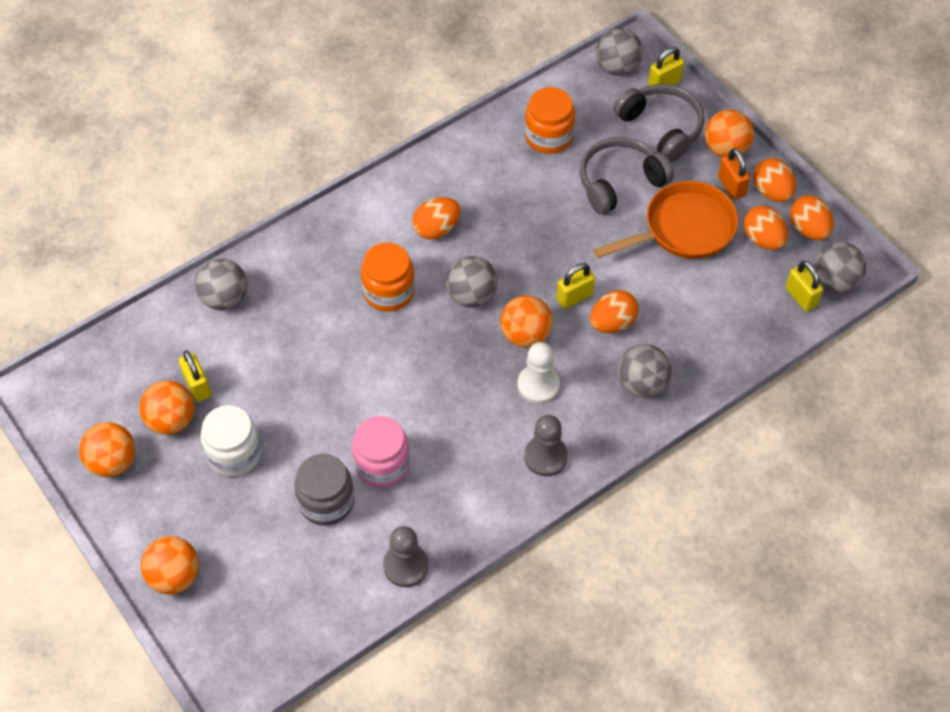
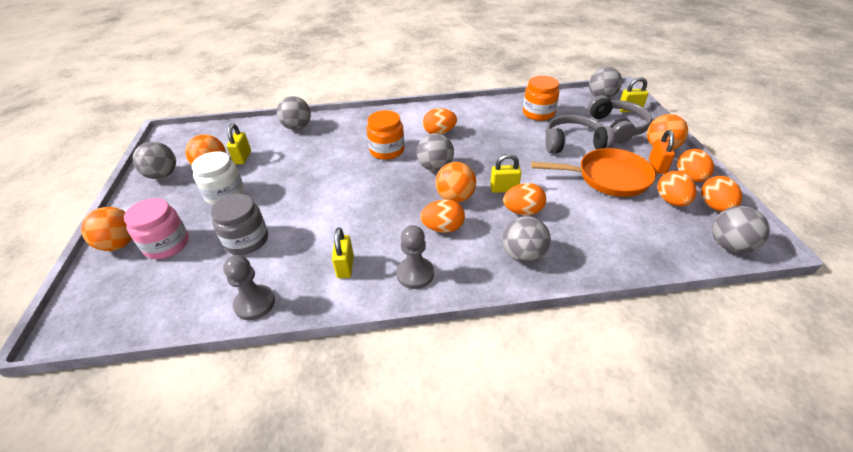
camera: 30 degrees right, 15 degrees down
(112, 462) = (163, 175): orange ball -> grey ball
(382, 464) = (301, 233): pink jar -> pink jar (167, 244)
(538, 385) = (443, 228): white pawn -> orange egg
(801, 297) = (693, 246): yellow padlock -> yellow padlock (345, 266)

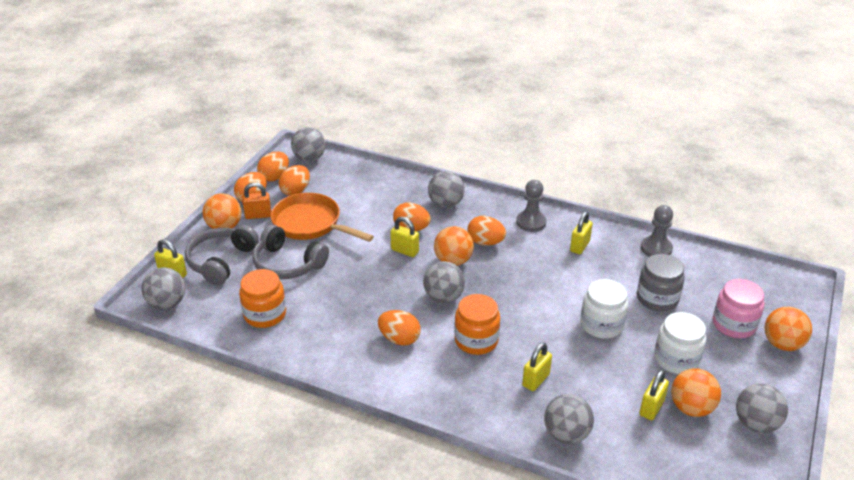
camera: 150 degrees left, 5 degrees down
(295, 197) = (601, 325): none -> white jar
(330, 144) = (536, 380): none -> yellow padlock
(657, 166) = (258, 215): orange padlock -> orange padlock turned 45 degrees clockwise

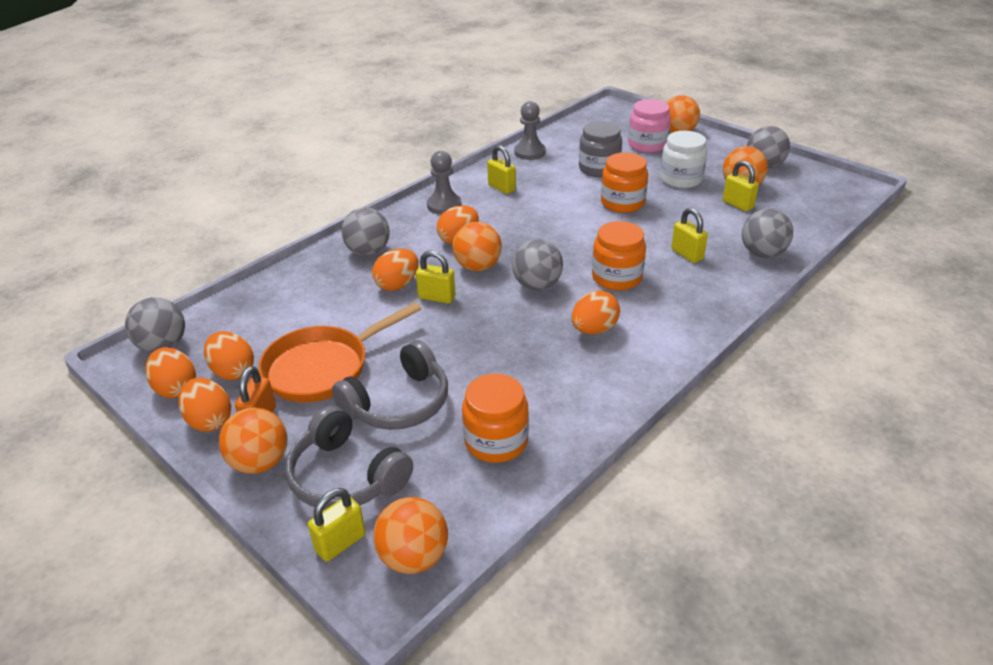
camera: 70 degrees left, 0 degrees up
(167, 303) = (414, 557): grey ball -> orange ball
(405, 251) = (437, 297): yellow padlock -> yellow padlock turned 60 degrees clockwise
(601, 325) = (622, 203): white jar -> orange jar

